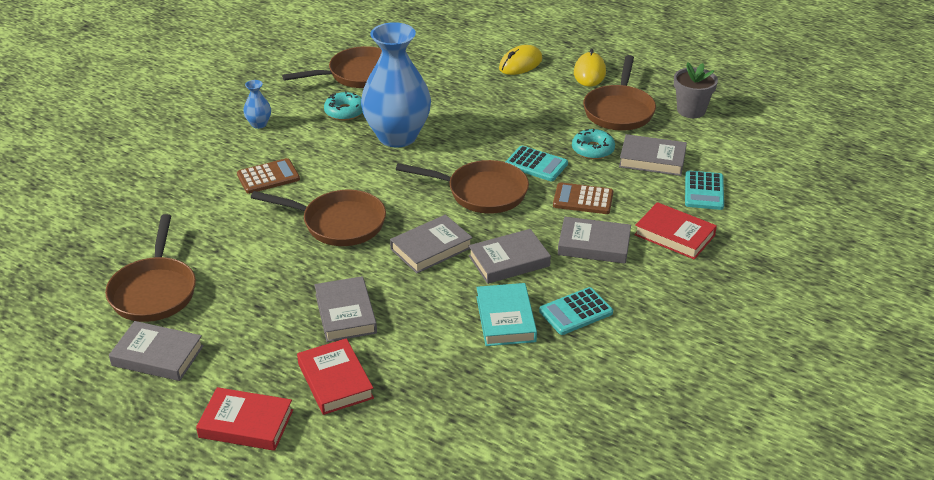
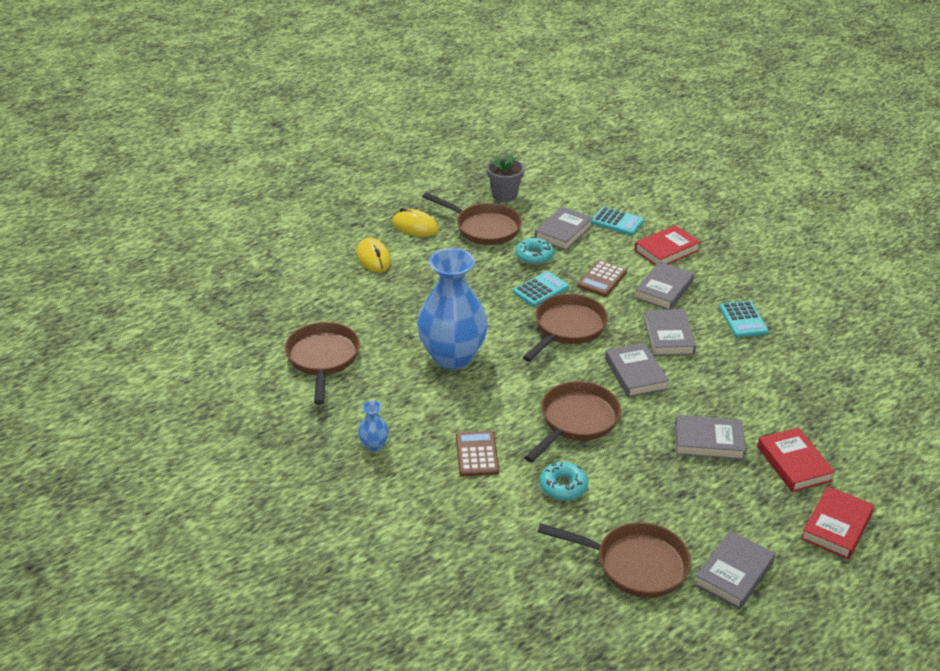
camera: 70 degrees left, 0 degrees up
(335, 381) = (794, 464): red book -> red book turned 75 degrees clockwise
(345, 112) = (387, 381): turquoise donut -> turquoise donut (563, 486)
(505, 319) = (741, 356): turquoise book -> none

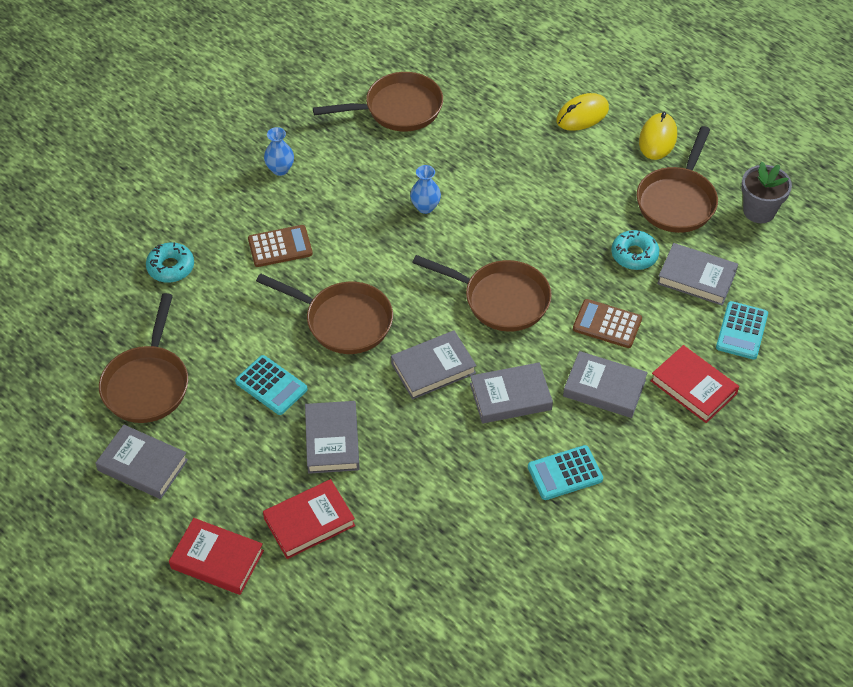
camera: 80 degrees right, 15 degrees up
(452, 357) = (425, 207): blue vase -> blue vase, size x0.41
(541, 290) = (567, 268): turquoise calculator -> turquoise calculator (271, 386)
(563, 486) = (245, 319): turquoise donut -> turquoise donut (171, 267)

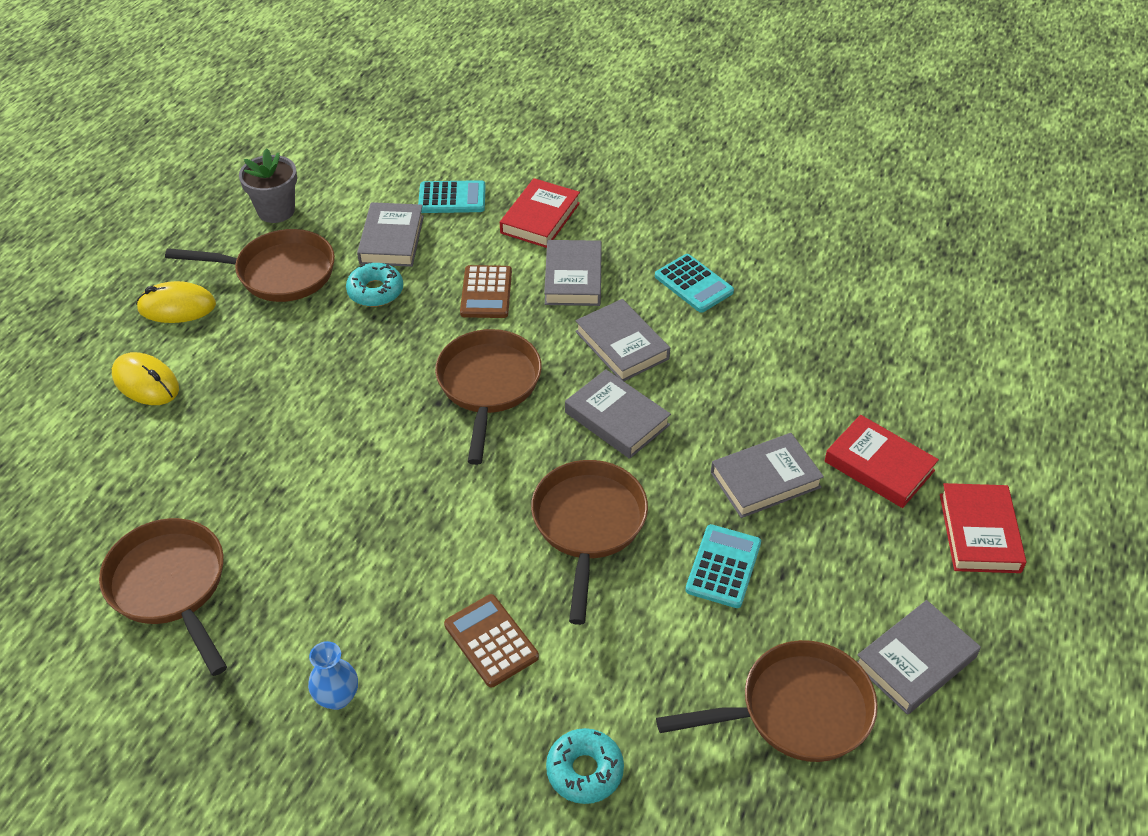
camera: 110 degrees left, 5 degrees down
(143, 465) = (915, 661): grey book -> grey book turned 45 degrees clockwise
(425, 207) = (361, 498): blue vase -> none

